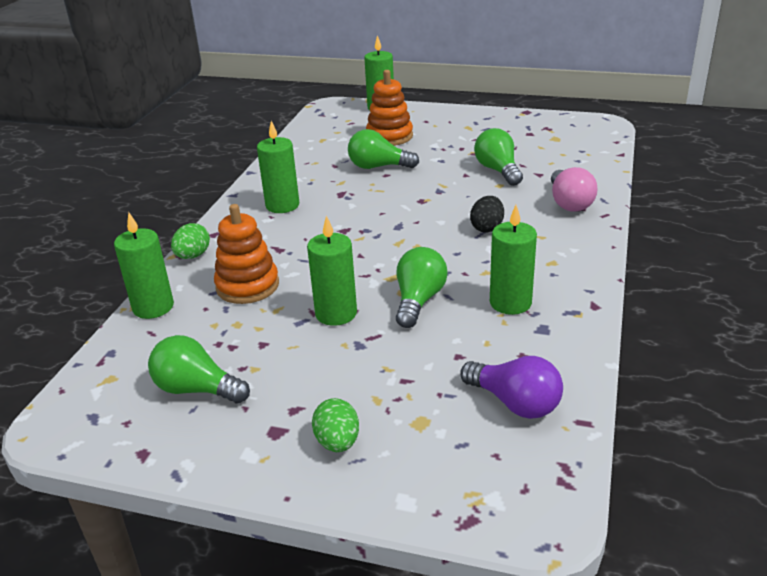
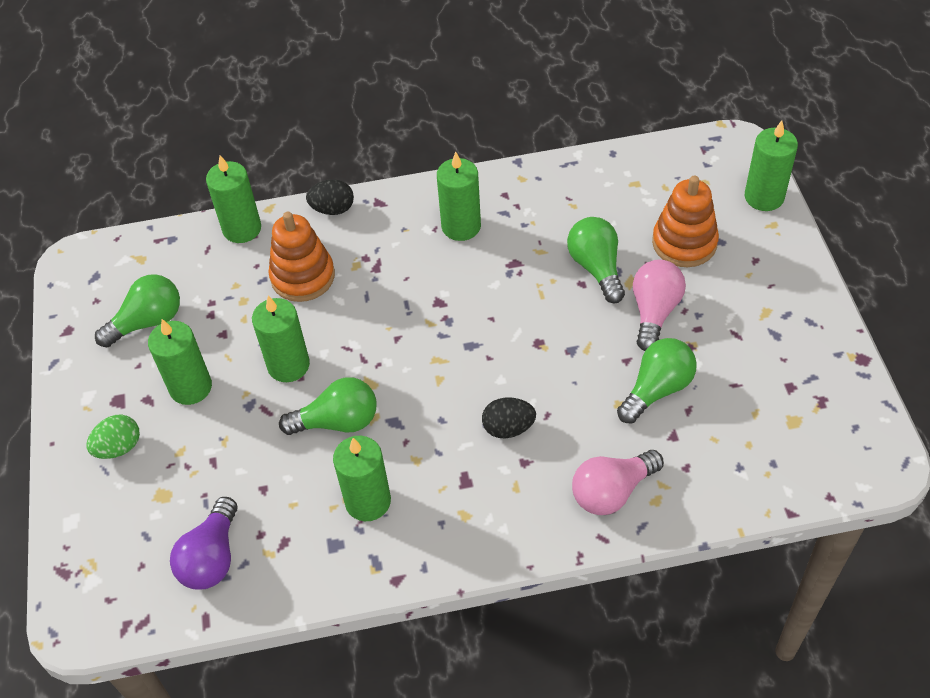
camera: 65 degrees right, 20 degrees up
(193, 256) = (333, 209): green egg -> black egg
(197, 389) = (147, 322): green light bulb -> green light bulb turned 60 degrees clockwise
(306, 376) = (191, 387): none -> green candle
(435, 157) = (654, 312): none -> pink light bulb

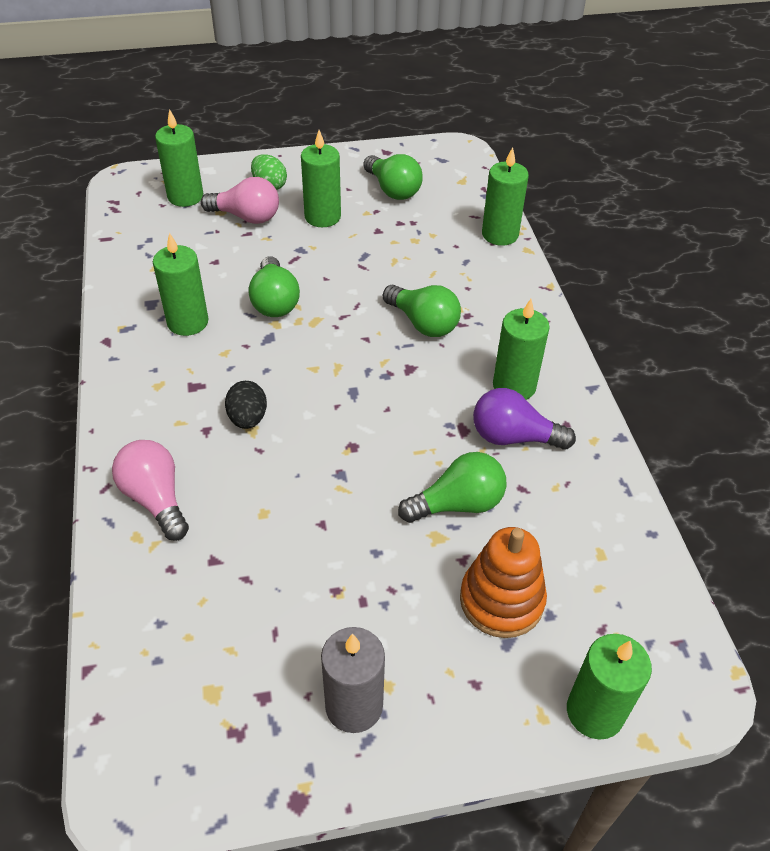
camera: 85 degrees right, 5 degrees down
(212, 557) = (158, 238): purple light bulb -> purple light bulb (513, 437)
(288, 365) = (340, 270): green candle -> green candle (185, 196)
(303, 277) = (442, 274): orange stacking toy -> none
(333, 209) = (530, 291): black egg -> none
(654, 312) = (389, 557): pink light bulb -> pink light bulb (246, 217)
(657, 389) = (278, 550): green light bulb -> green light bulb (423, 323)
(786, 330) = (354, 705): none -> grey candle

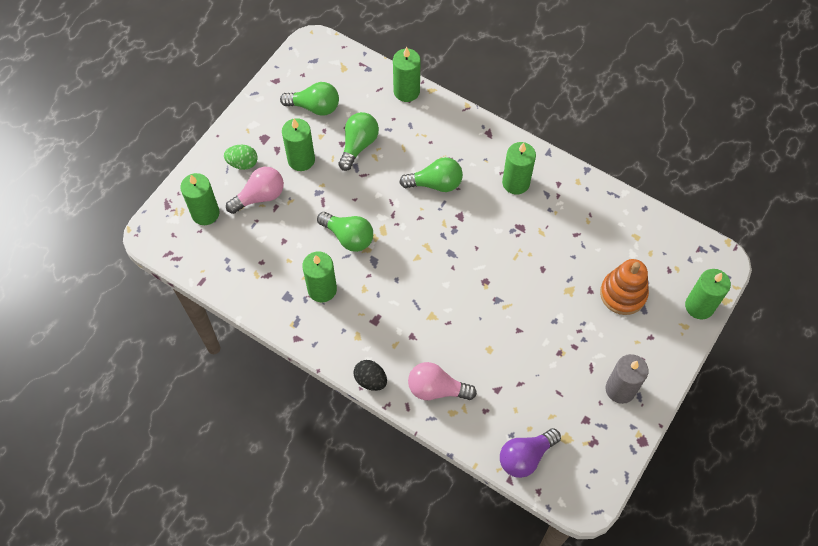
camera: 45 degrees left, 15 degrees up
(248, 418) = (423, 312): black egg -> black egg (370, 380)
(457, 504) = (560, 267): green light bulb -> green light bulb (358, 145)
(513, 437) = (545, 211): purple light bulb -> purple light bulb (525, 456)

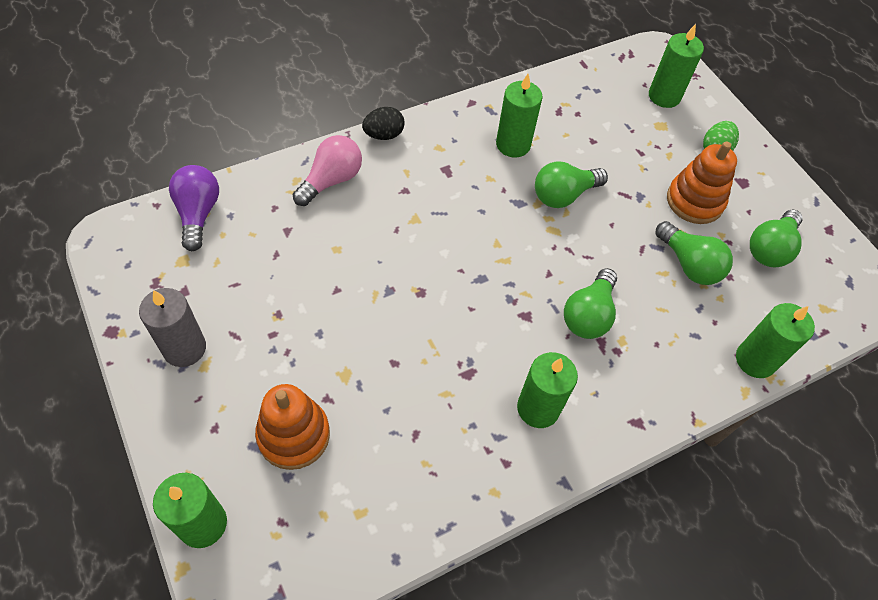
camera: 115 degrees right, 5 degrees down
(260, 196) = (662, 145): pink light bulb -> none
(301, 160) = (694, 201): green candle -> orange stacking toy

